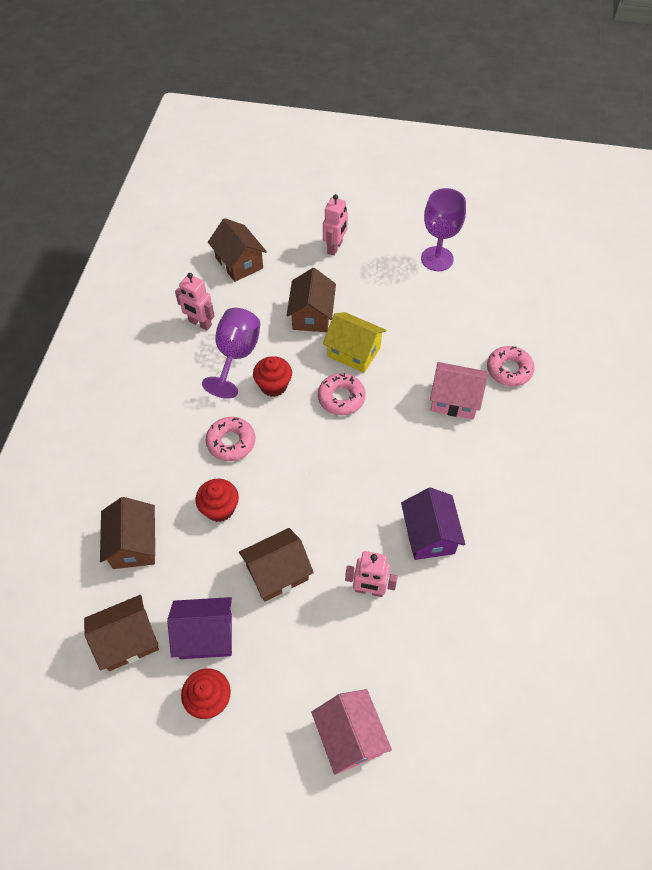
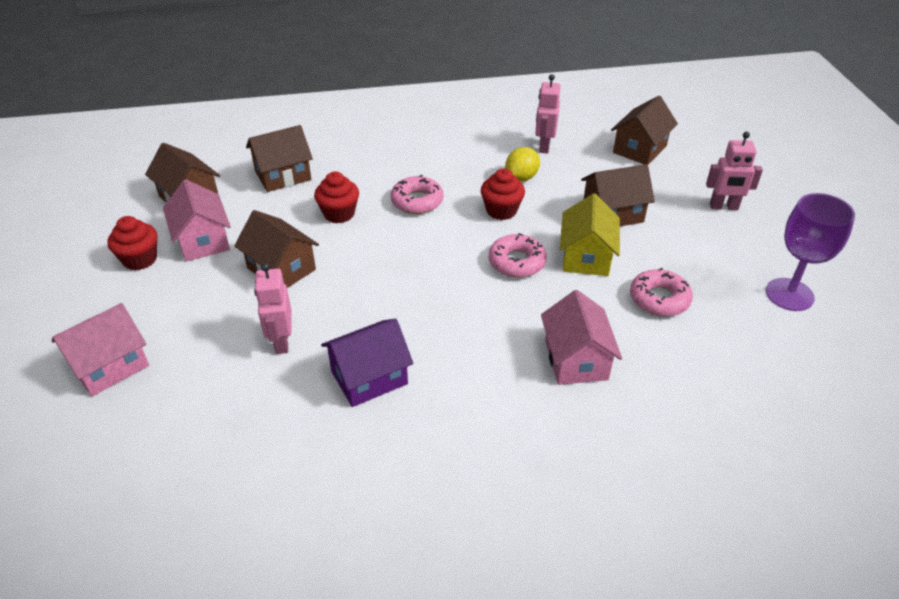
camera: 70 degrees right, 15 degrees down
(206, 635) = (203, 240): purple house -> pink house
(236, 356) = (521, 177): purple goblet -> yellow lemon
(509, 370) = (663, 406): pink donut -> pink donut (659, 299)

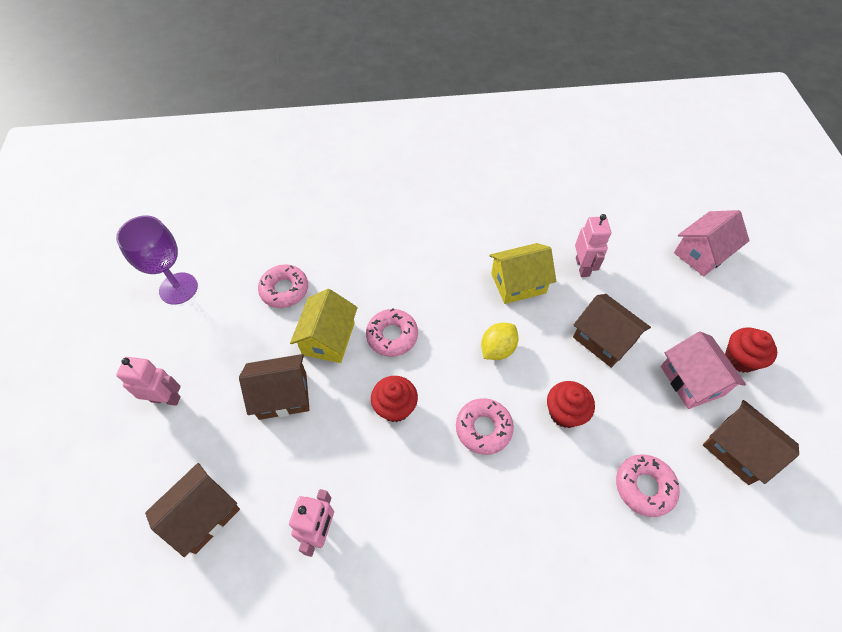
camera: 175 degrees left, 15 degrees up
(283, 176) = (644, 487): brown house -> pink donut
(369, 319) = (518, 283): none -> yellow house
(369, 377) = (513, 236): purple house -> none
(521, 177) = (363, 464): yellow lemon -> yellow lemon (497, 349)
(576, 360) = (367, 242): pink house -> none

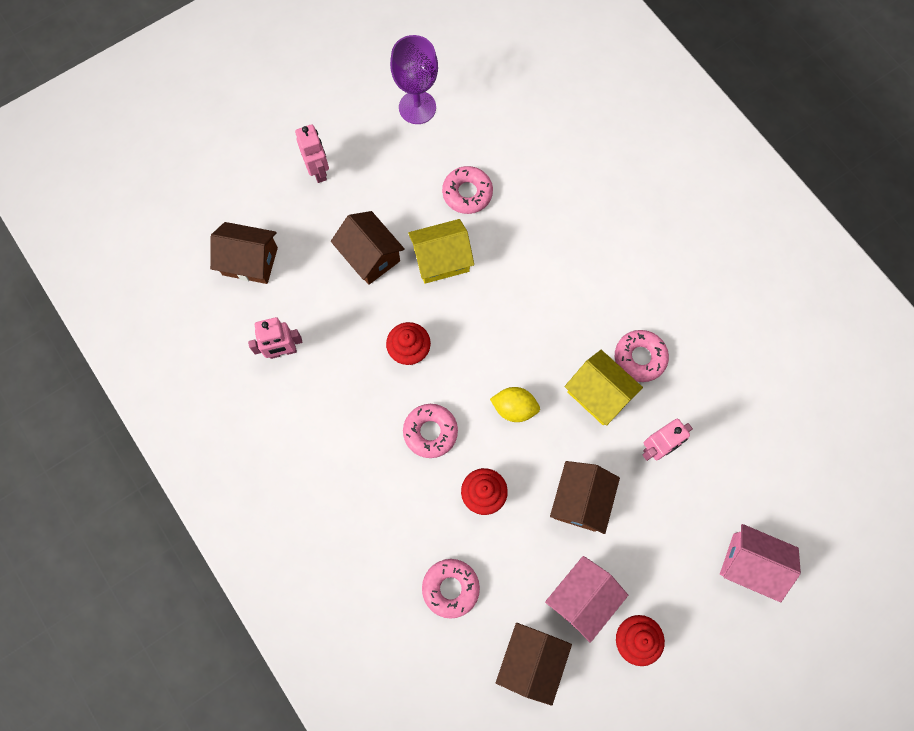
camera: 60 degrees right, 15 degrees up
(392, 336) = (474, 310): pink donut -> pink donut (640, 358)

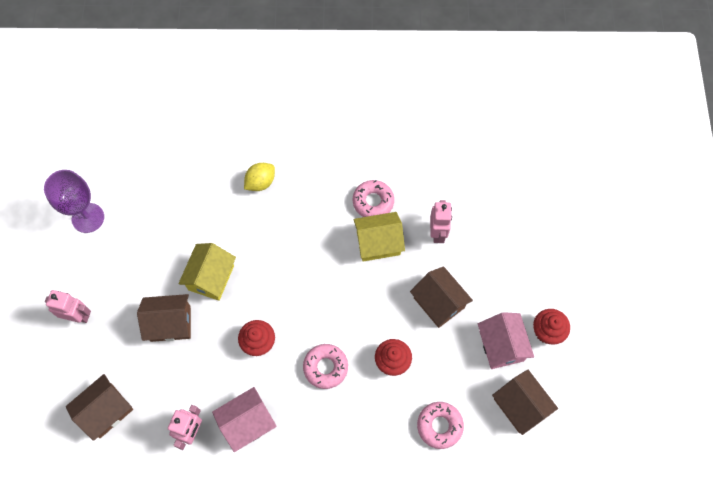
camera: 55 degrees left, 5 degrees down
(467, 193) = (178, 228): pink donut -> none
(514, 408) = (349, 302): yellow lemon -> yellow lemon (260, 182)
(750, 564) = (546, 231): pink house -> pink house (247, 423)

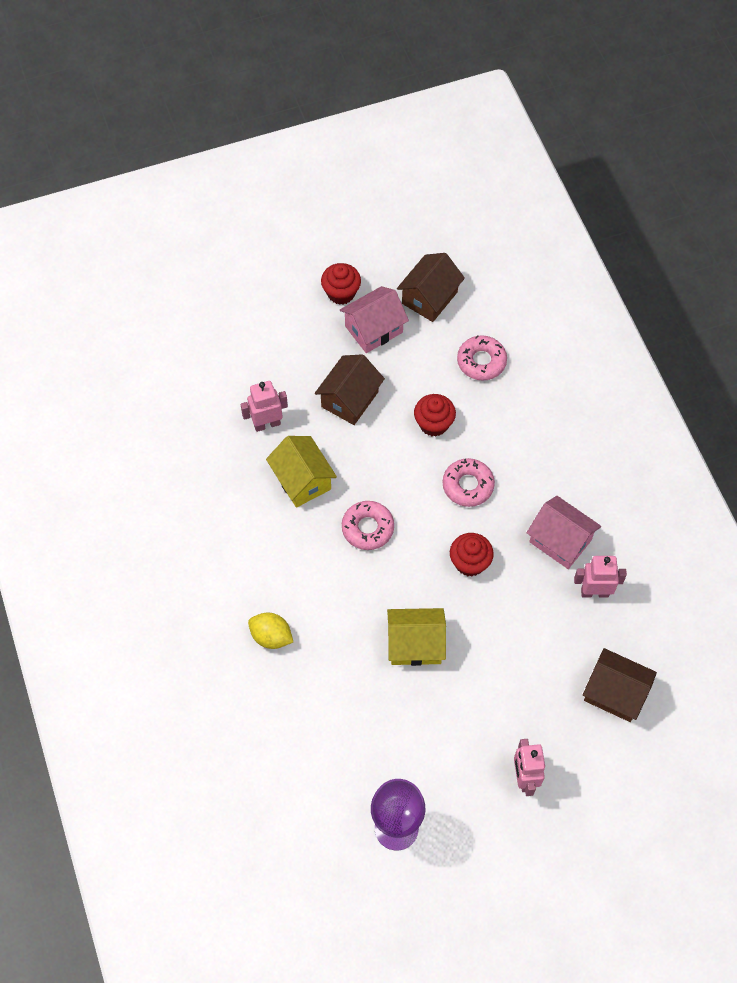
camera: 110 degrees left, 5 degrees down
(170, 323) = (488, 666): brown house -> none
(373, 202) = (252, 502): pink donut -> pink donut (367, 528)

